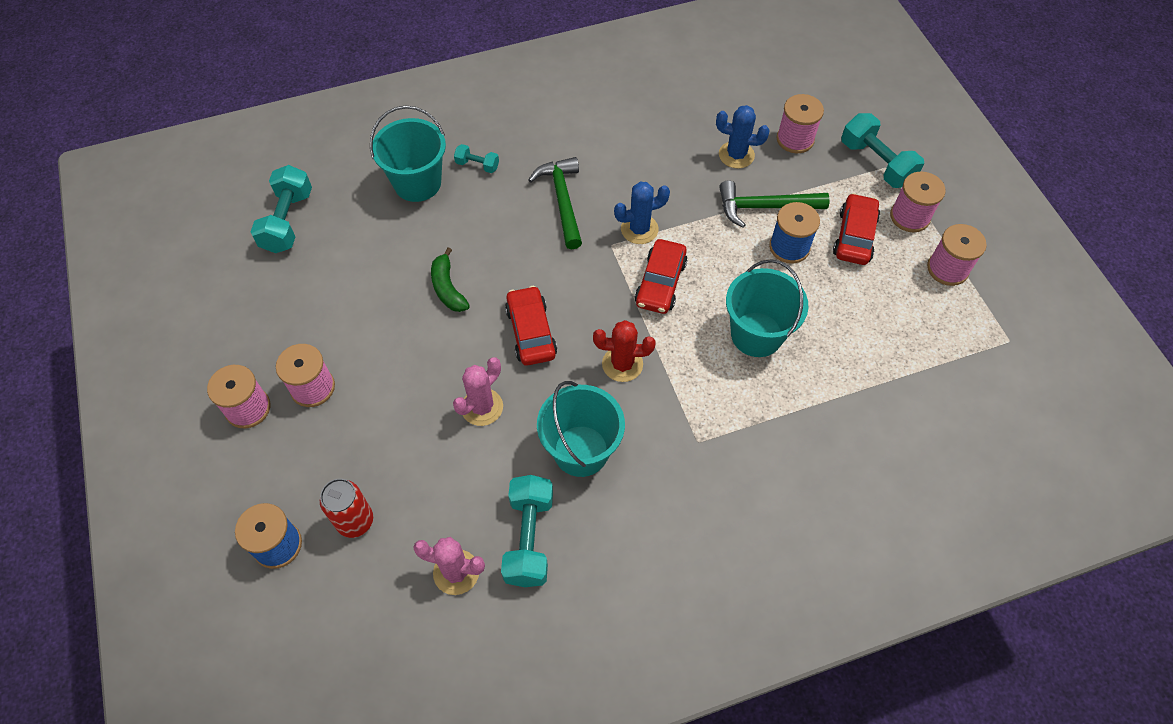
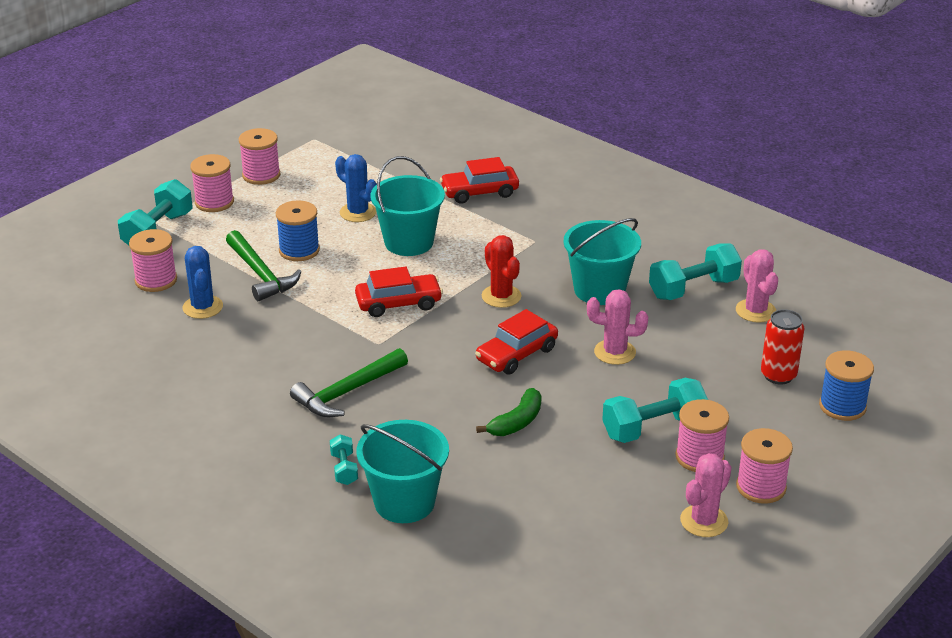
camera: 120 degrees left, 25 degrees down
(250, 346) = (704, 521): none -> pink cactus
(287, 221) = (540, 578): turquoise dumbbell -> turquoise dumbbell (653, 428)
(639, 229) = (345, 334): blue cactus -> blue cactus (358, 212)
(854, 236) = (259, 222): red car -> red car (479, 192)

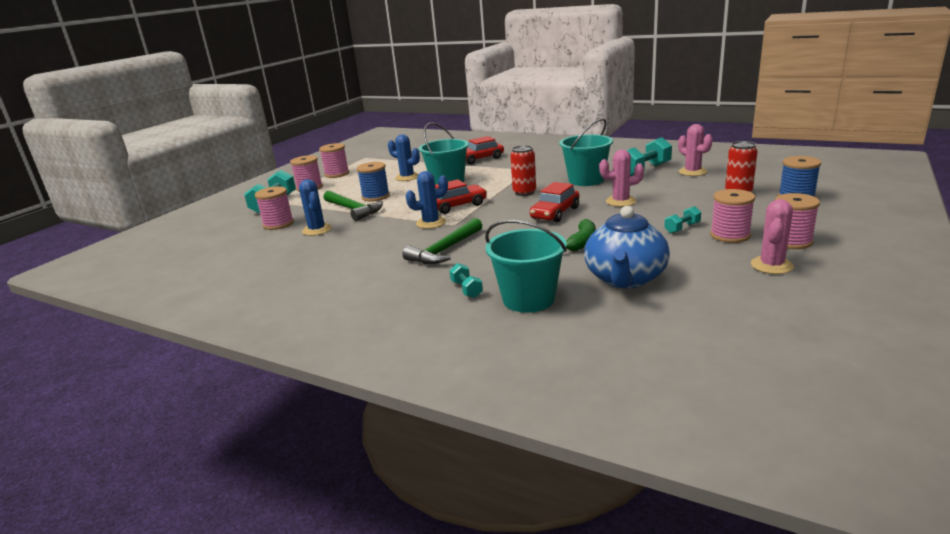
camera: 10 degrees left, 10 degrees down
(351, 332) = (431, 223): none -> blue cactus
(501, 296) = (524, 192): red cactus -> red can
(527, 498) = (625, 278): none -> blue teapot
(653, 428) = (682, 228): turquoise dumbbell -> turquoise dumbbell, size x0.52

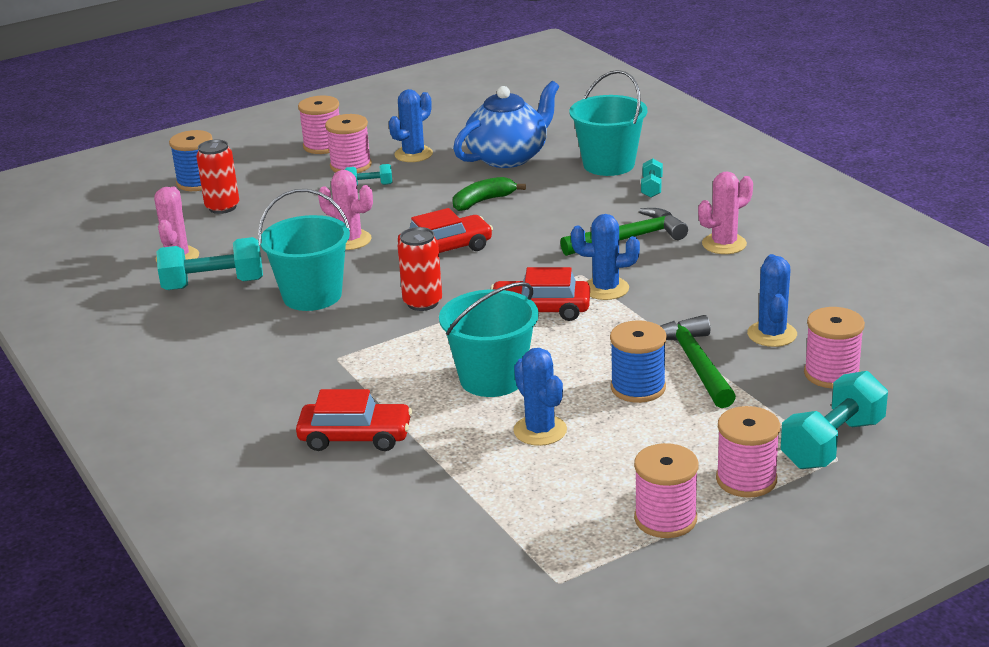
camera: 150 degrees left, 5 degrees up
(705, 257) = (413, 154): none -> blue cactus
(771, 265) = (385, 134): pink cactus -> pink cactus (724, 244)

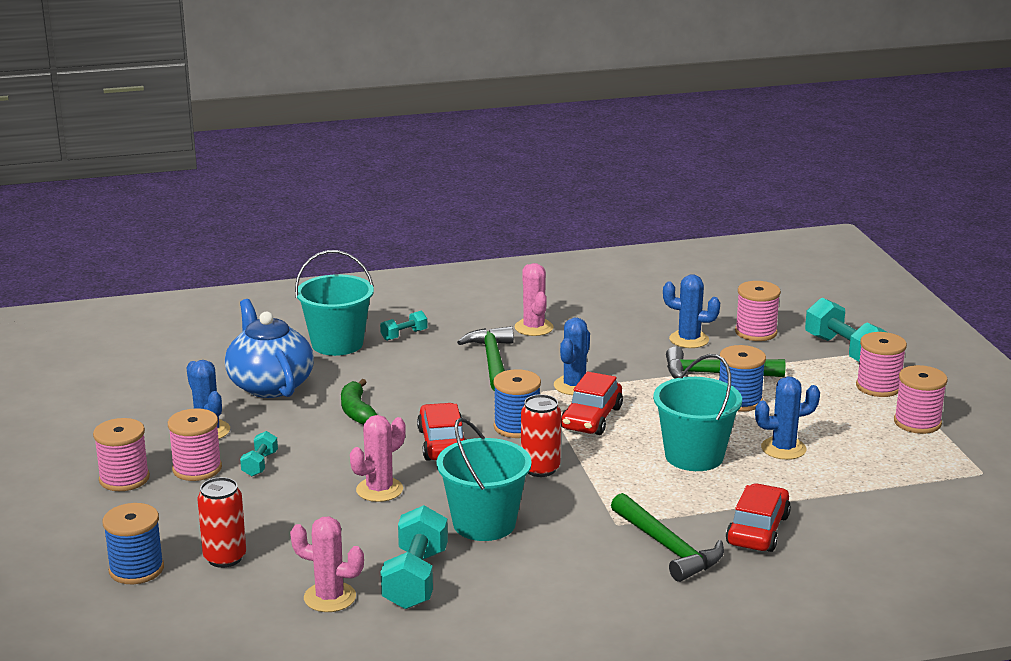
camera: 75 degrees left, 5 degrees down
(303, 391) = (668, 547): none -> green hammer
(498, 276) = (517, 427): none -> blue spool
(651, 188) = (404, 335): turquoise dumbbell -> turquoise dumbbell turned 60 degrees counterclockwise

